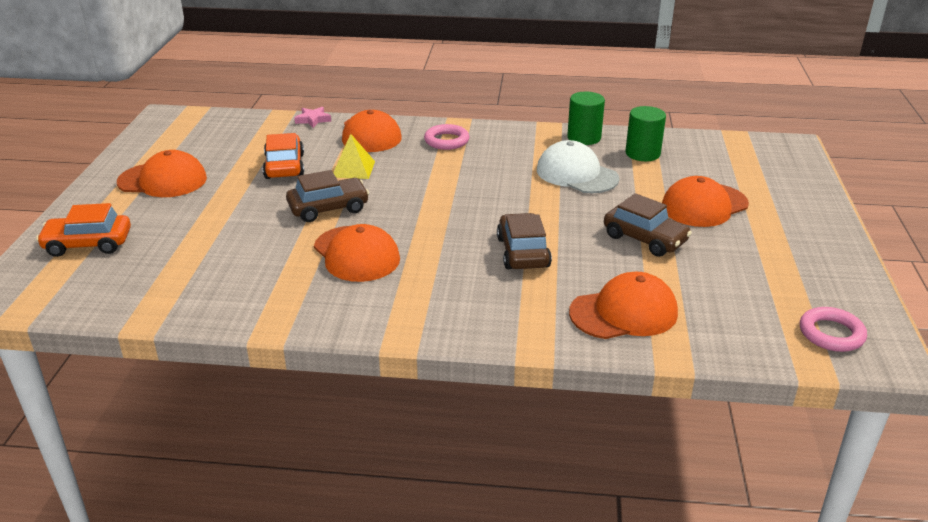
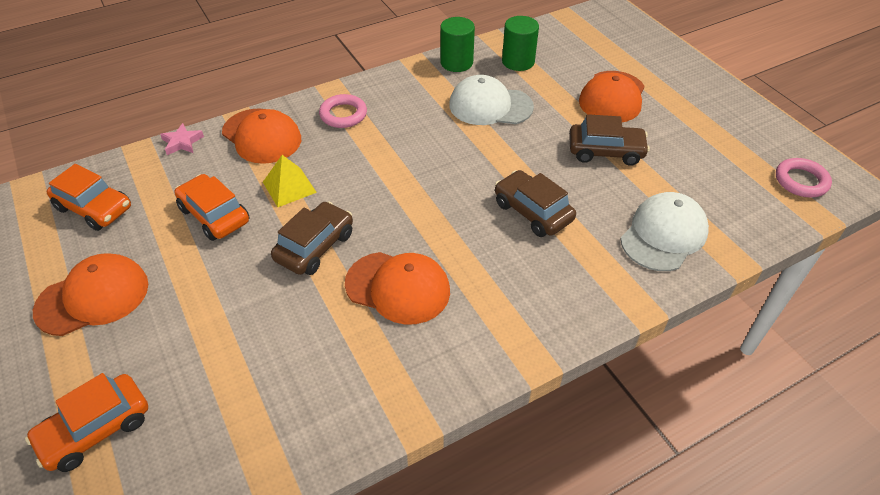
camera: 35 degrees left, 15 degrees up
(217, 136) = (94, 208): none -> orange car
(623, 313) = (663, 235): orange cap -> white cap

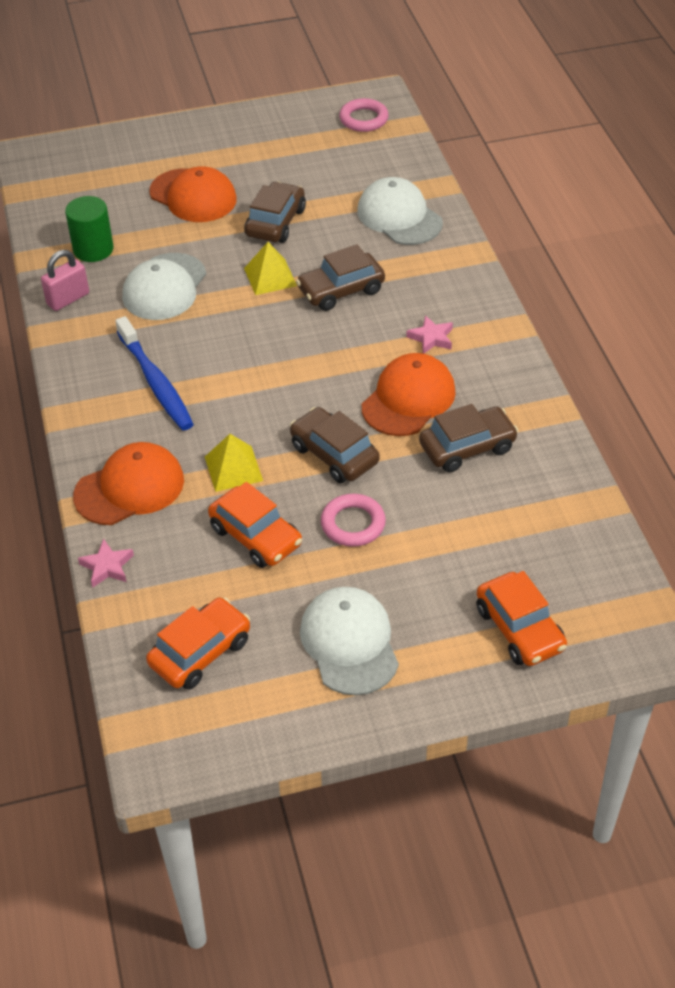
camera: 75 degrees left, 0 degrees up
(93, 297) = (349, 643): orange cap -> white cap
(214, 215) = (256, 536): orange car -> orange car turned 105 degrees counterclockwise
(340, 346) = (467, 447): none -> brown car
(343, 114) = (122, 410): pink ring -> pink ring (353, 524)
(378, 125) = (156, 382): none -> blue toothbrush
(456, 63) = (68, 299): green cylinder -> pink padlock
(490, 291) = (431, 338): none -> pink star
(530, 162) = (270, 277): none -> yellow pyramid

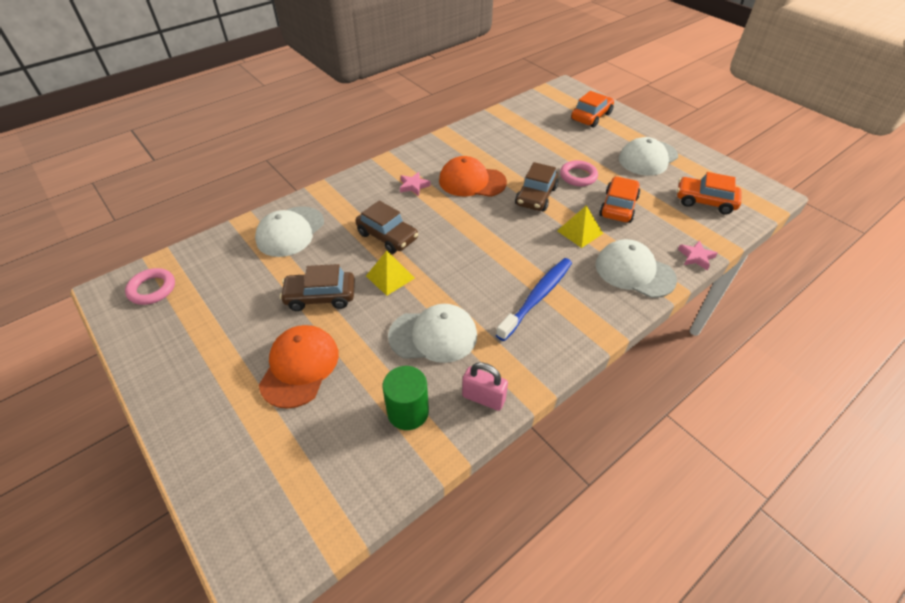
camera: 115 degrees left, 0 degrees up
(129, 488) = (634, 272): orange cap -> white cap
(467, 447) = (493, 153): brown car -> none

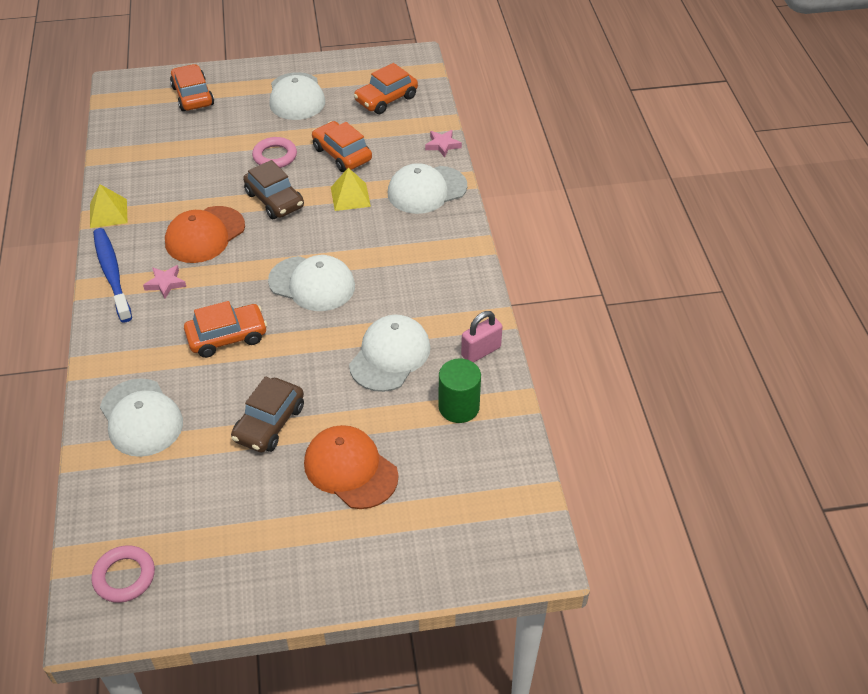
camera: 60 degrees left, 0 degrees up
(387, 236) = (227, 337): brown car -> orange car
(390, 277) = (289, 358): yellow pyramid -> yellow pyramid (108, 213)
(472, 254) = (312, 284): none -> white cap
(537, 297) = (403, 266): blue toothbrush -> blue toothbrush (112, 274)

